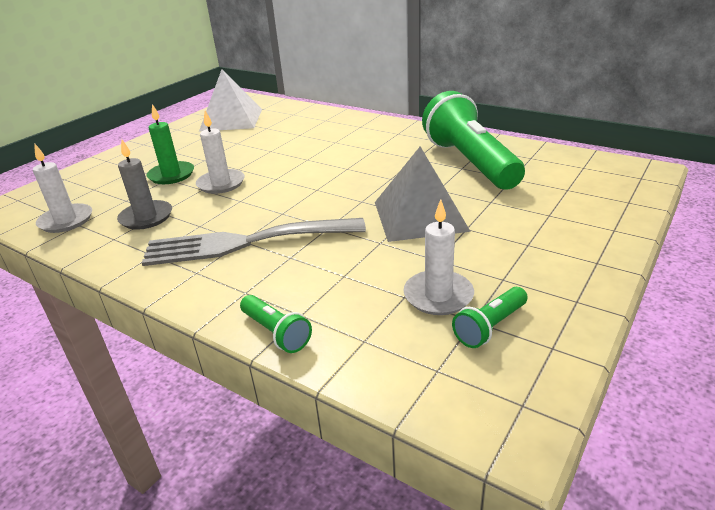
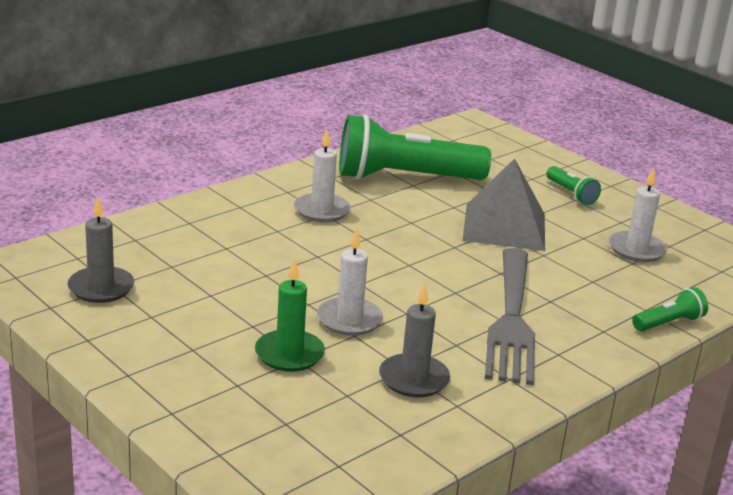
camera: 80 degrees left, 5 degrees down
(66, 221) = (384, 444): white candle -> white candle (321, 210)
(231, 119) = (101, 288): white pyramid -> grey candle
(490, 327) = (679, 241): green flashlight -> green flashlight (571, 194)

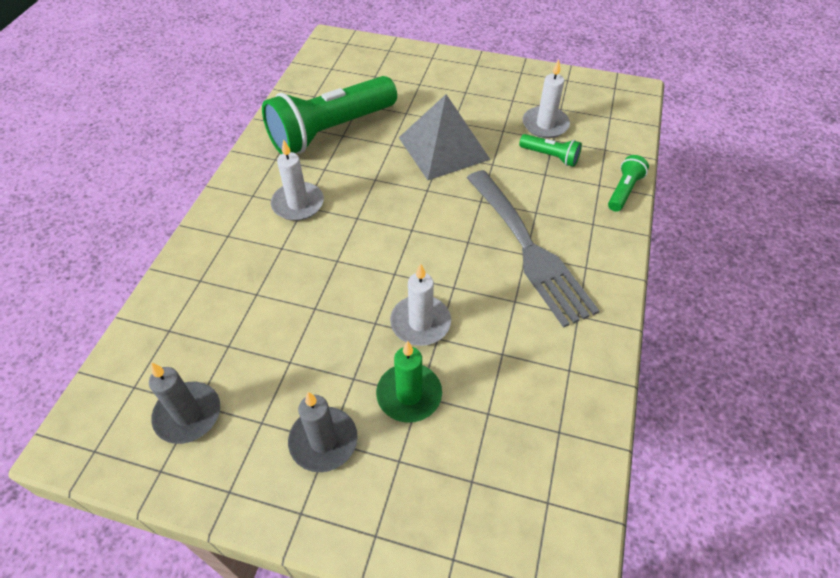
camera: 30 degrees left, 25 degrees up
(414, 379) = (519, 361): grey candle -> grey candle (323, 441)
(571, 194) = (459, 87): green flashlight -> green flashlight (550, 156)

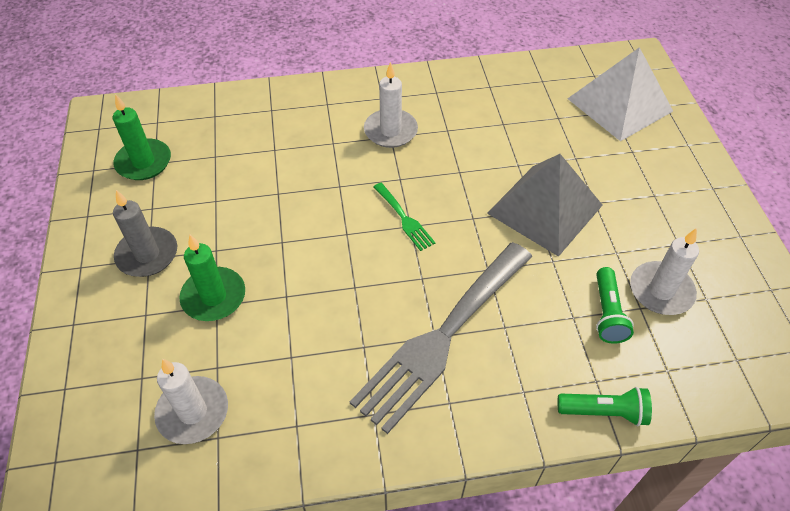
camera: 65 degrees right, 0 degrees up
(188, 414) = (144, 162): grey candle -> green candle
(331, 131) = (502, 113): green flashlight -> none
(371, 70) = (619, 104): none -> white pyramid
(403, 230) = (404, 219): none -> green fork
(420, 322) = (297, 275): white candle -> white candle (193, 412)

